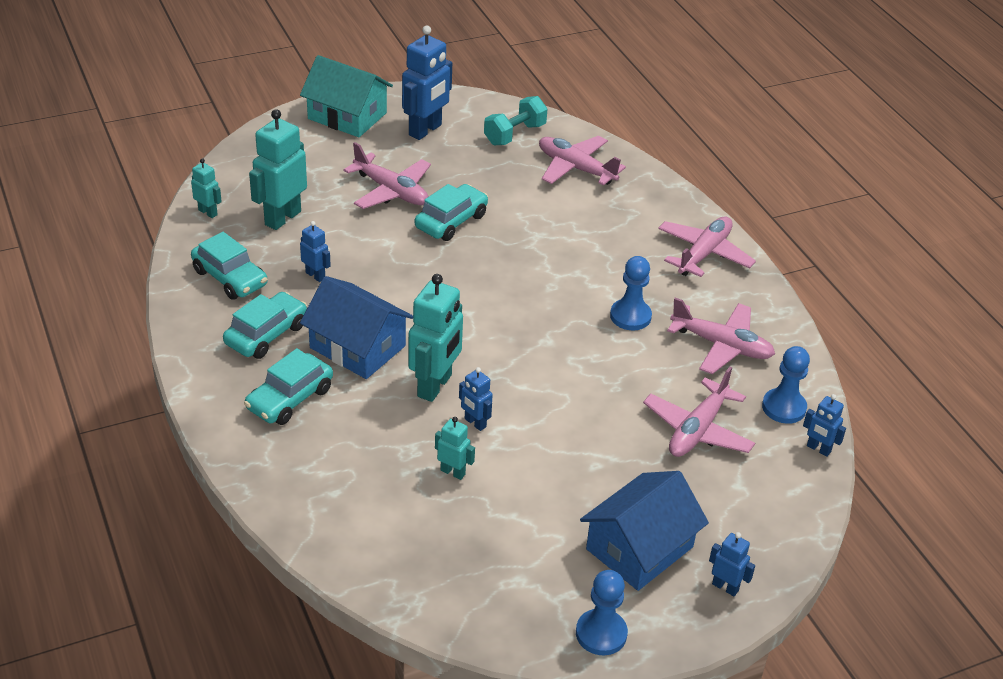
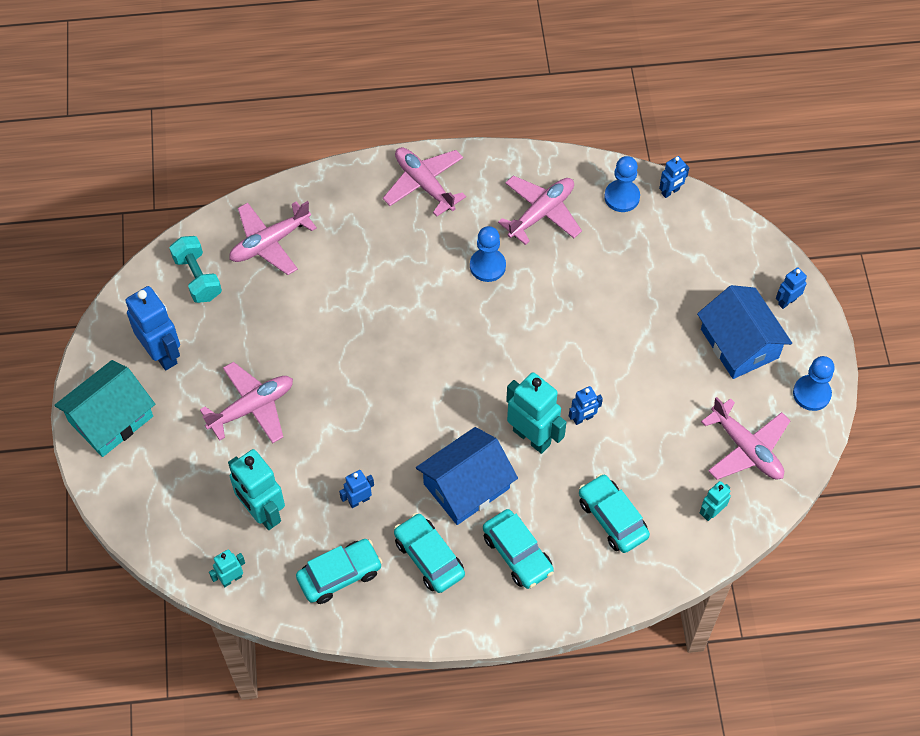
camera: 70 degrees left, 20 degrees up
(451, 221) = (315, 368): turquoise car -> turquoise car (612, 518)
(453, 472) = (633, 449): turquoise robot -> turquoise robot (711, 512)
(697, 430) = (630, 263): pink plane -> pink plane (746, 448)

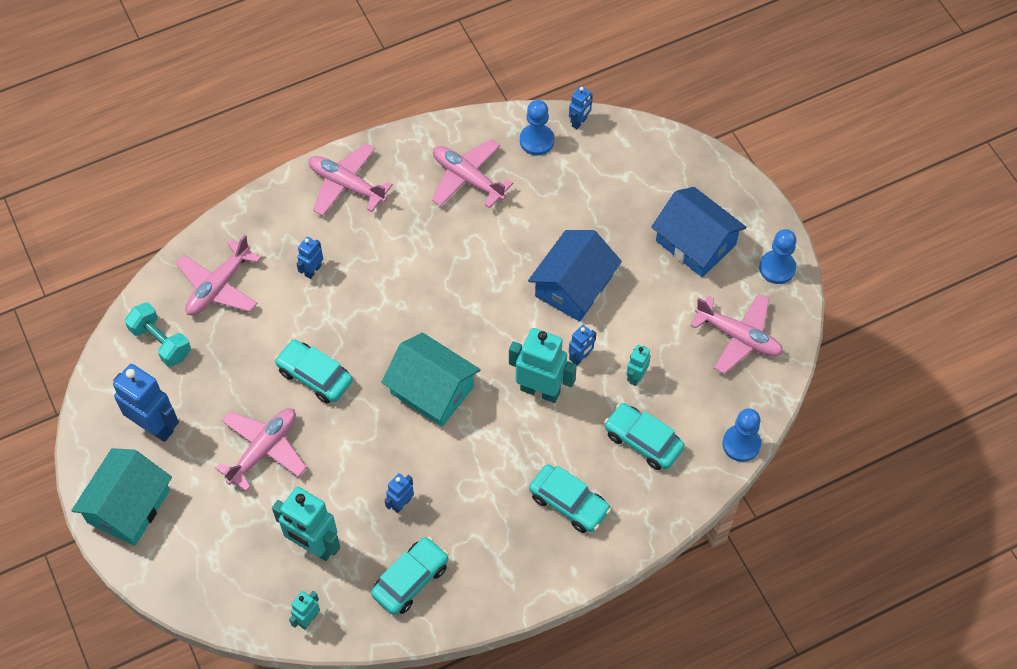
camera: 20 degrees left, 0 degrees up
(429, 403) = (432, 390): none -> turquoise house
(429, 557) = (488, 535): turquoise car -> turquoise car (315, 376)
(466, 486) = (497, 456): blue house -> blue house (573, 286)
(487, 266) = (437, 244): blue pawn -> blue pawn (741, 444)
(541, 213) = (468, 178): pink plane -> pink plane turned 75 degrees counterclockwise
(711, 512) = (730, 405): turquoise robot -> turquoise robot (636, 377)
(787, 301) = (723, 191): blue robot -> blue robot (312, 270)

